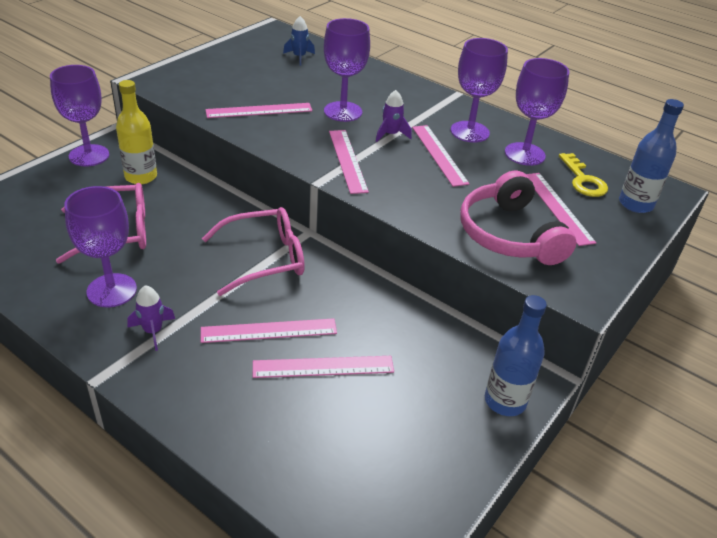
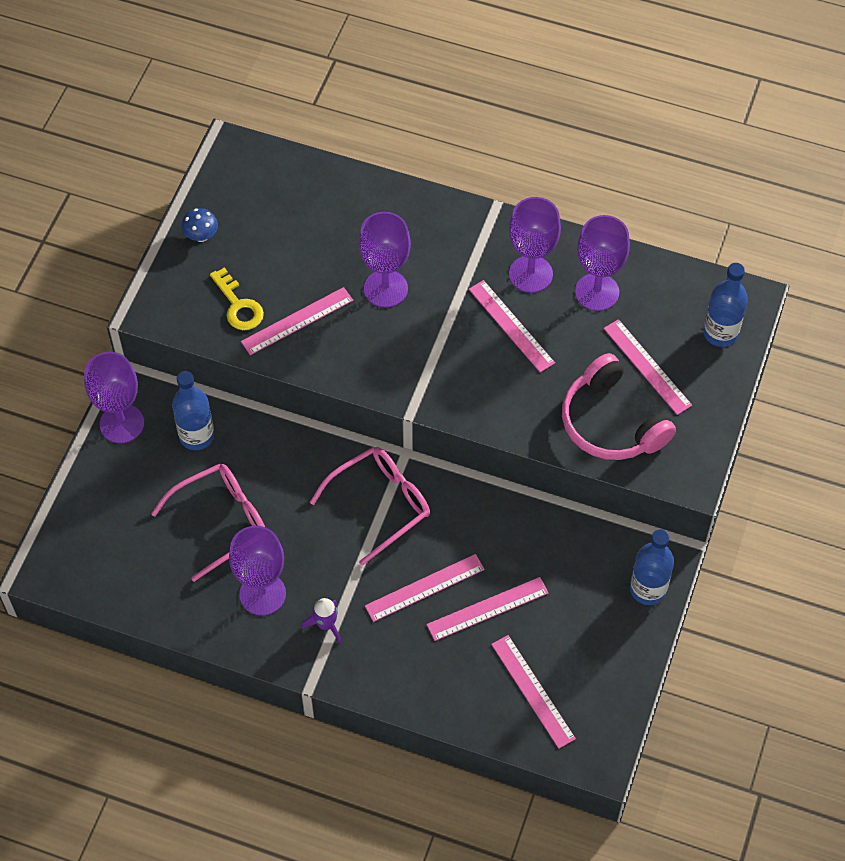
camera: 15 degrees left, 20 degrees up
(141, 177) = (196, 436): yellow bottle -> blue bottle
(219, 57) = (201, 236): none -> blue mushroom
(299, 57) = (291, 199): blue rocket -> none
(347, 160) = (424, 370): pink ruler -> pink ruler (533, 691)
(391, 134) = (451, 310): purple rocket -> none
(583, 180) = (663, 313): yellow key -> yellow key (238, 305)

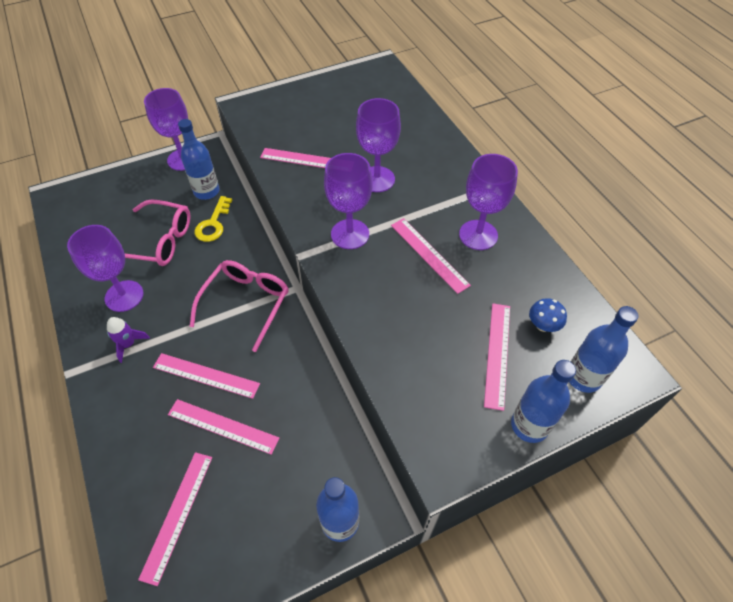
camera: 45 degrees right, 5 degrees down
(201, 236) = (313, 90): blue mushroom -> blue mushroom (543, 325)
(238, 305) = (287, 131): yellow key -> yellow key (213, 224)
(380, 504) = (246, 303): pink glasses -> pink glasses turned 75 degrees counterclockwise
(511, 326) = (429, 254): pink ruler -> pink ruler turned 45 degrees counterclockwise
(597, 292) = (513, 278): purple goblet -> purple goblet (350, 234)
(611, 422) = (427, 370): pink headphones -> none
(718, 401) = (529, 425): none -> blue bottle

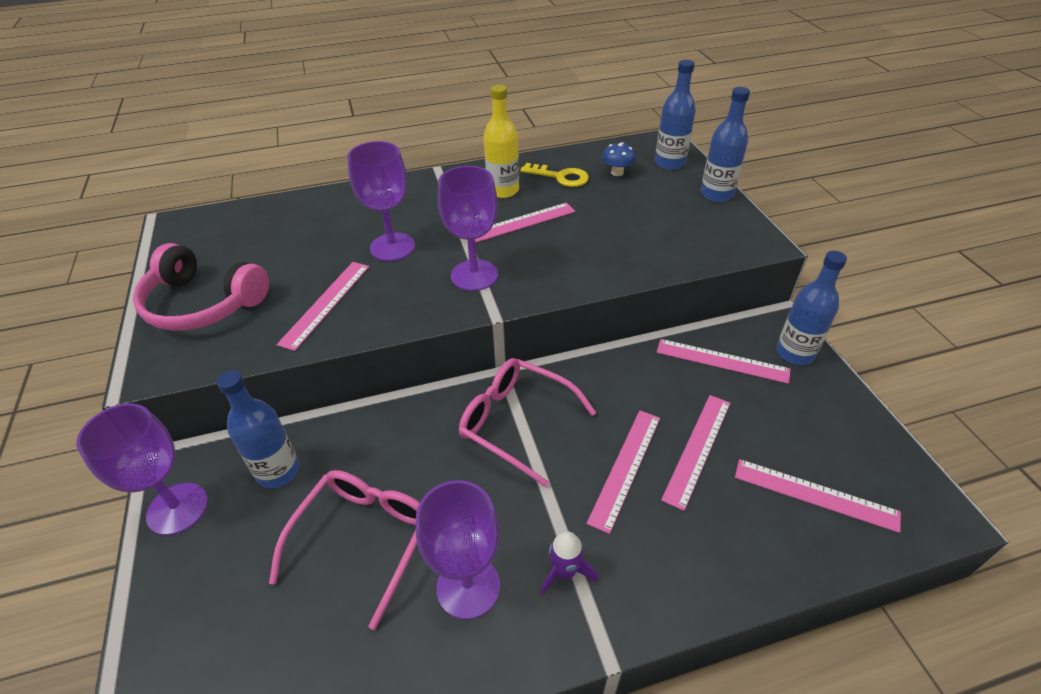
camera: 80 degrees left, 10 degrees down
(213, 224) = (354, 461): yellow key -> yellow key (560, 177)
(300, 105) = (203, 303): none -> pink headphones
(478, 235) = (503, 190): purple goblet -> yellow bottle
(497, 354) = (646, 199): pink ruler -> pink ruler (722, 361)

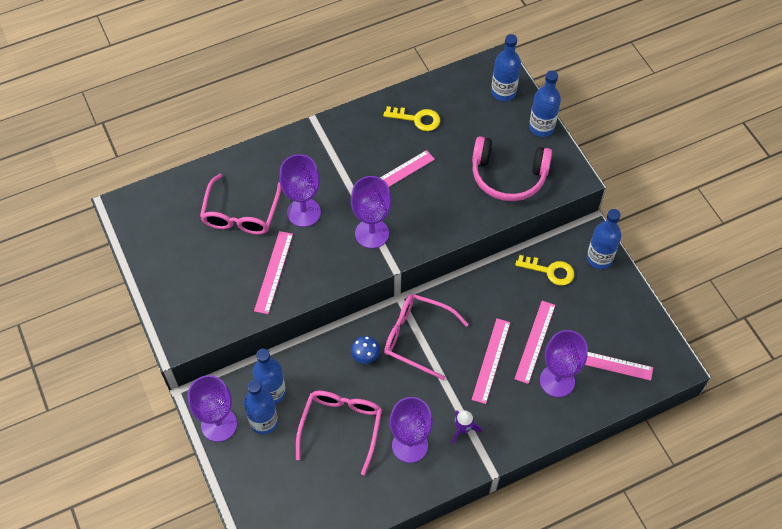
camera: 10 degrees left, 15 degrees up
(203, 303) = (185, 282): pink headphones -> pink headphones (508, 176)
(246, 513) = (264, 421): none -> blue bottle
(313, 242) = (241, 214): none -> pink glasses
(503, 190) = (373, 140): yellow bottle -> none
(617, 172) = (462, 109): blue mushroom -> blue mushroom (365, 356)
(722, 361) = (549, 271): pink ruler -> yellow key
(733, 512) = (557, 381): none -> purple goblet

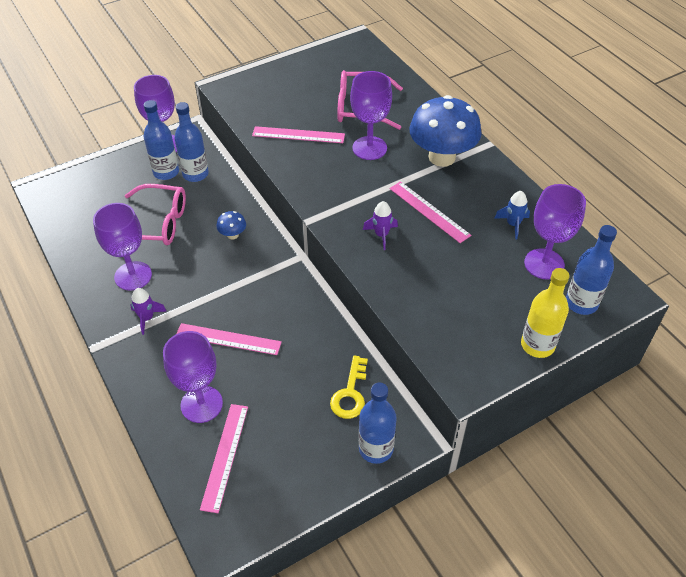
camera: 85 degrees right, 10 degrees down
(325, 156) = (442, 157): none -> blue mushroom
(372, 233) = (351, 199): purple goblet -> purple goblet (544, 264)
(417, 119) = (513, 224): yellow key -> blue rocket
(417, 337) = (255, 274): pink glasses -> none
(419, 215) = (381, 235): none -> purple rocket
(508, 176) = (452, 313): pink headphones -> none
(535, 341) = (253, 380): pink ruler -> none
(541, 127) = (537, 345): blue bottle -> yellow bottle

